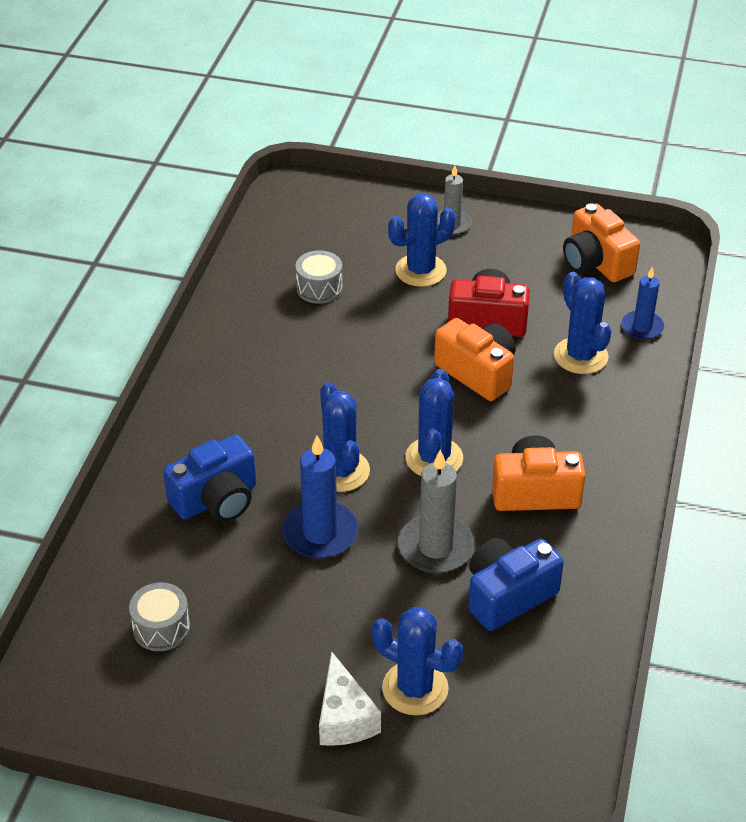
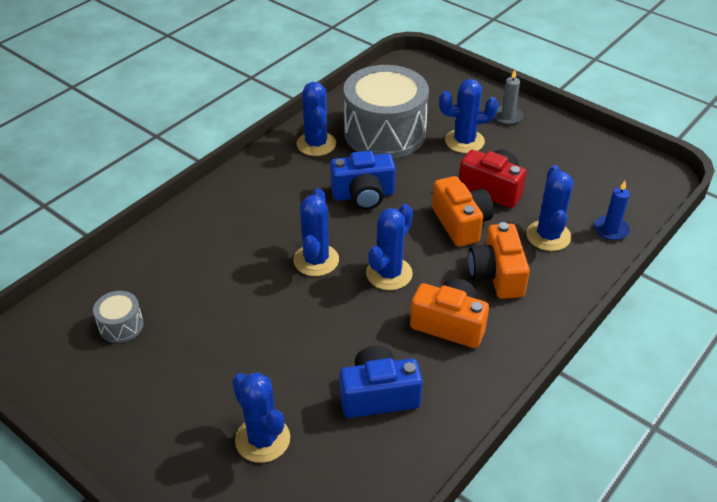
camera: 25 degrees right, 0 degrees up
(216, 499) = (218, 251): blue camera -> blue camera (363, 195)
(244, 328) = (316, 144): none -> blue cactus
(319, 288) = (385, 133): grey drum -> grey drum, size x2.34
(320, 533) = (272, 299): blue candle -> none
(344, 717) = (197, 440): white cheese -> none
(436, 547) = (348, 339): grey candle -> none
(596, 262) = (602, 172): orange camera -> orange camera (497, 275)

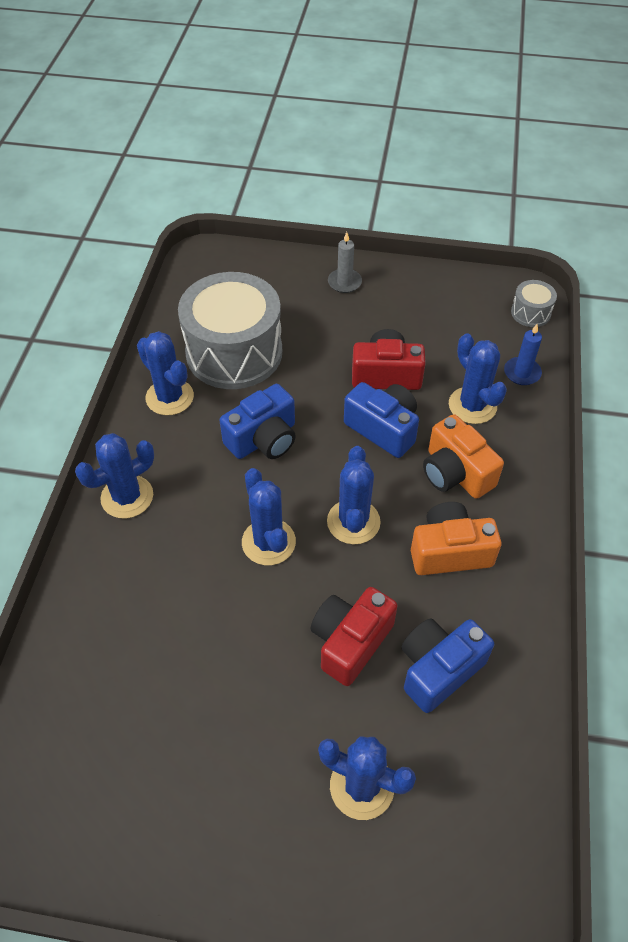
camera: 30 degrees left, 10 degrees up
(121, 326) = (109, 735): grey drum -> grey drum (530, 313)
(326, 347) = (350, 642): none -> red camera
(461, 223) = (383, 429): orange camera -> blue camera
(464, 141) = (322, 329): blue cactus -> blue cactus (127, 497)

